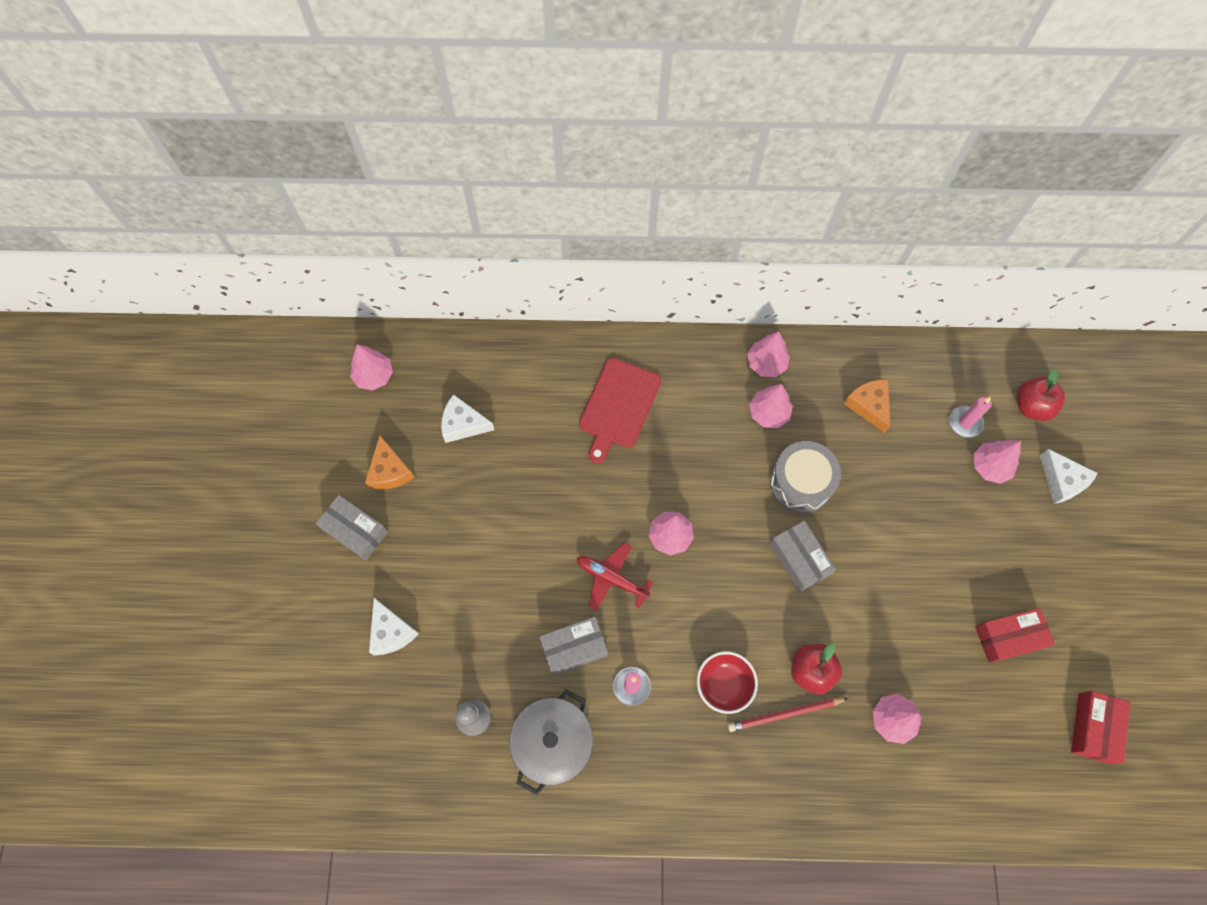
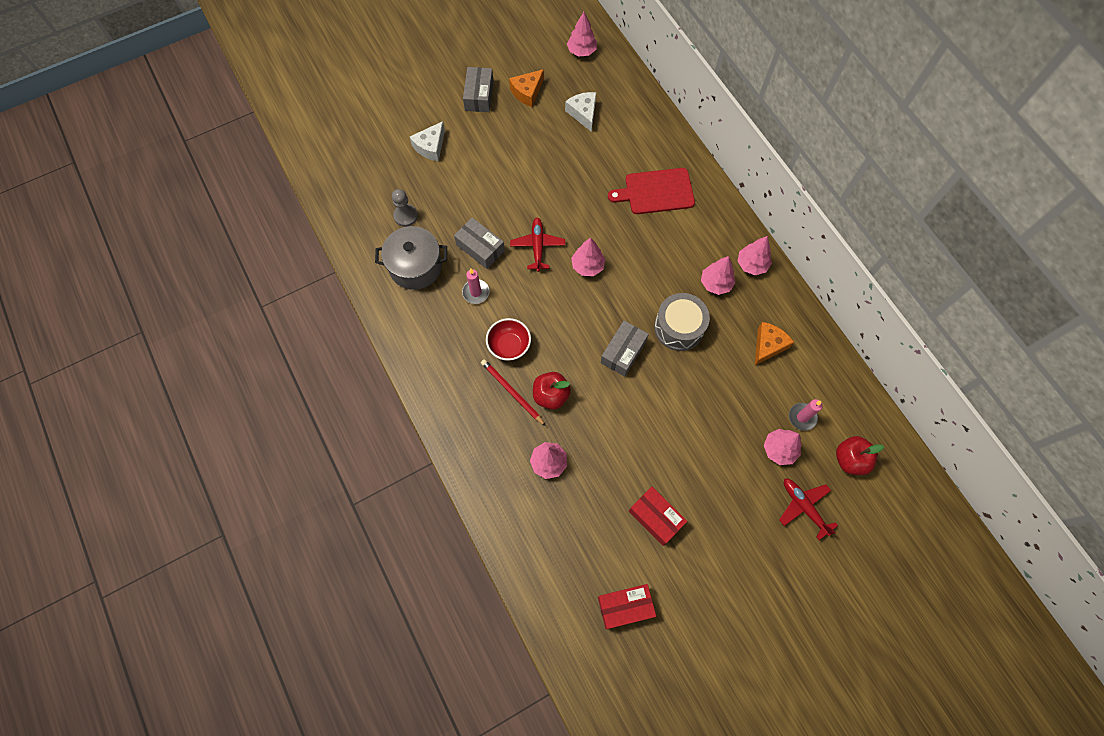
camera: 60 degrees right, 0 degrees up
(1062, 481) = (804, 507): white cheese -> red plane

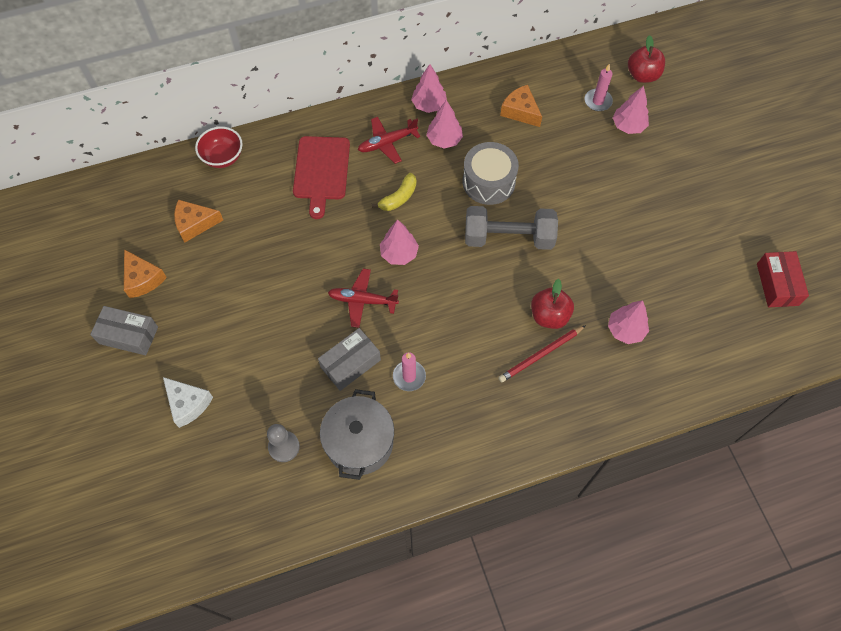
camera: 80 degrees left, 5 degrees down
(509, 346) = (484, 349): red bowl -> red bowl (223, 157)
(581, 51) = (104, 210): pink tree -> none
(583, 113) = (195, 224): white cheese -> orange cheese
(623, 352) = (508, 238): grey box -> grey dumbbell
(644, 256) = (399, 197): none -> yellow banana
(656, 517) = (689, 241): red box -> none
(804, 507) = (685, 120): red plane -> red plane (387, 143)

